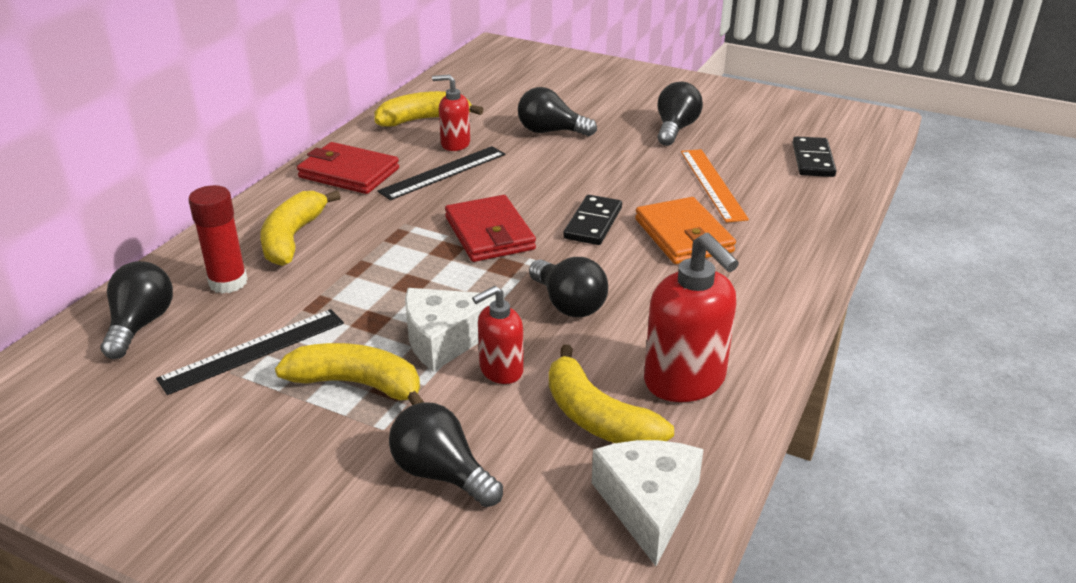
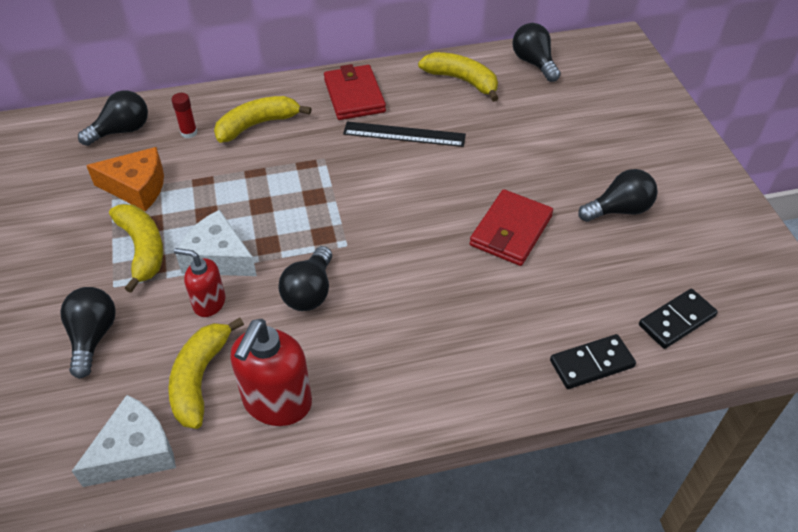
camera: 50 degrees right, 15 degrees up
(228, 282) = (189, 133): red glue stick -> red glue stick, size x0.62
(253, 350) = (137, 187): black ruler -> orange cheese
(455, 144) = (448, 115): red soap dispenser -> none
(489, 233) = (353, 203): red wallet -> red wallet (510, 231)
(550, 131) = (525, 148): black light bulb -> black light bulb (534, 63)
(593, 223) = (423, 245): black domino -> black domino (591, 363)
(683, 236) = (460, 303): orange wallet -> none
(712, 184) = (556, 279): orange ruler -> none

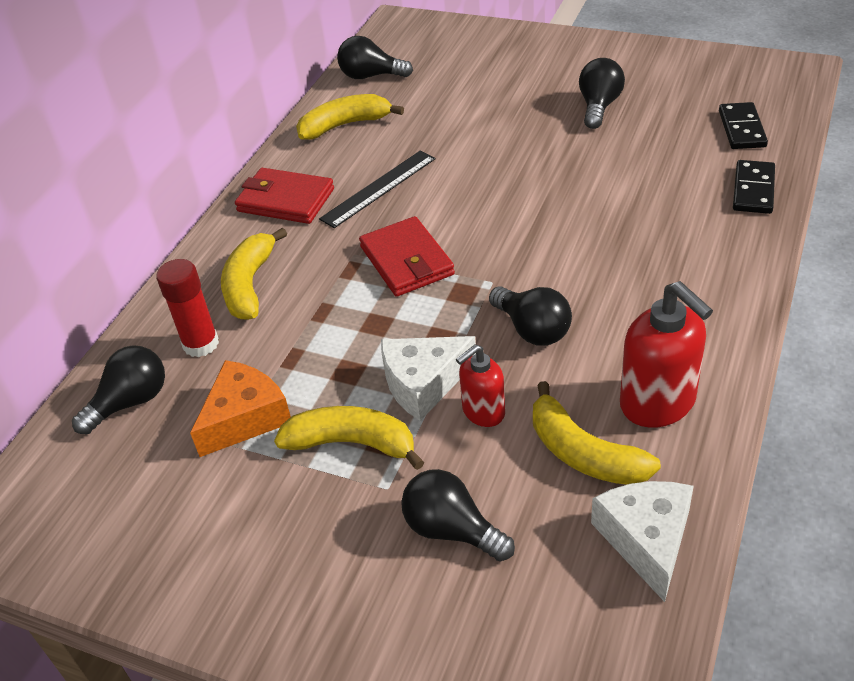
camera: 50 degrees left, 5 degrees down
(122, 131) = (130, 402): black light bulb -> black light bulb turned 45 degrees clockwise
(189, 133) = (201, 344): red glue stick -> red glue stick, size x1.63
(510, 231) = (568, 173): red wallet -> red wallet (406, 261)

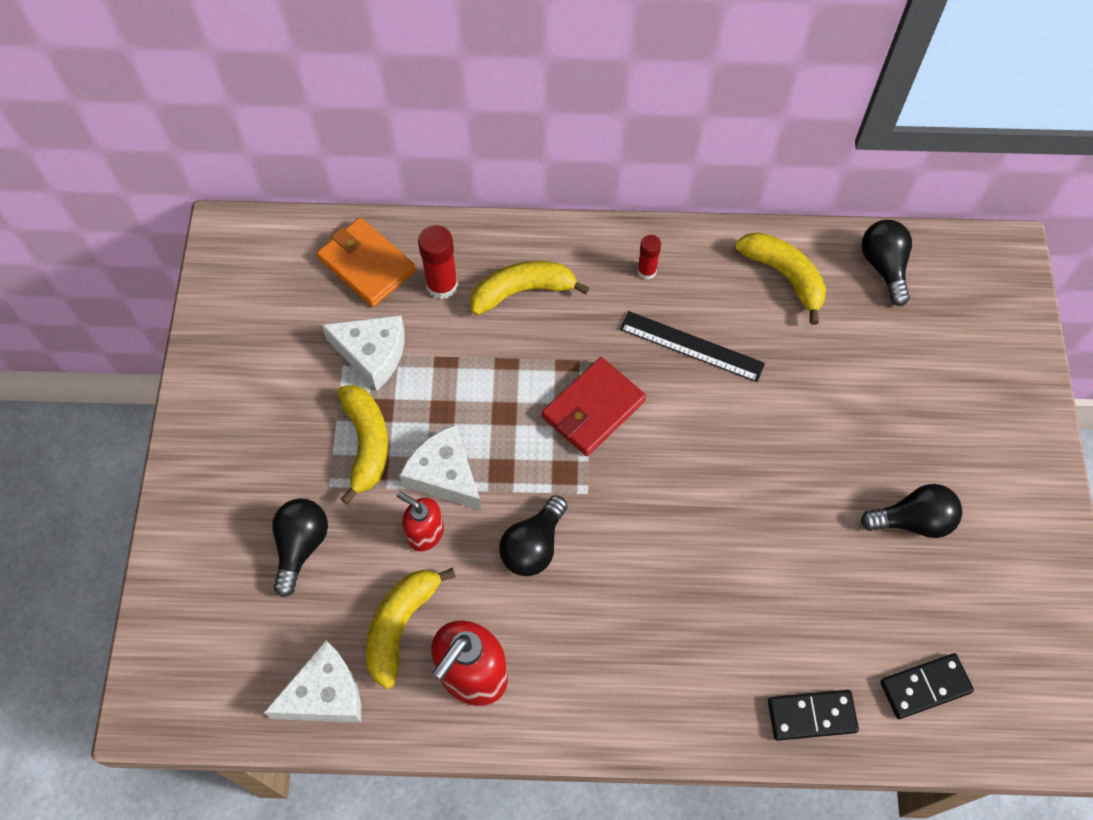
camera: 65 degrees right, 20 degrees up
(130, 402) = (367, 265): black light bulb -> orange wallet
(245, 418) = (372, 354): orange cheese -> white cheese
(285, 200) = (646, 271): red wallet -> red glue stick

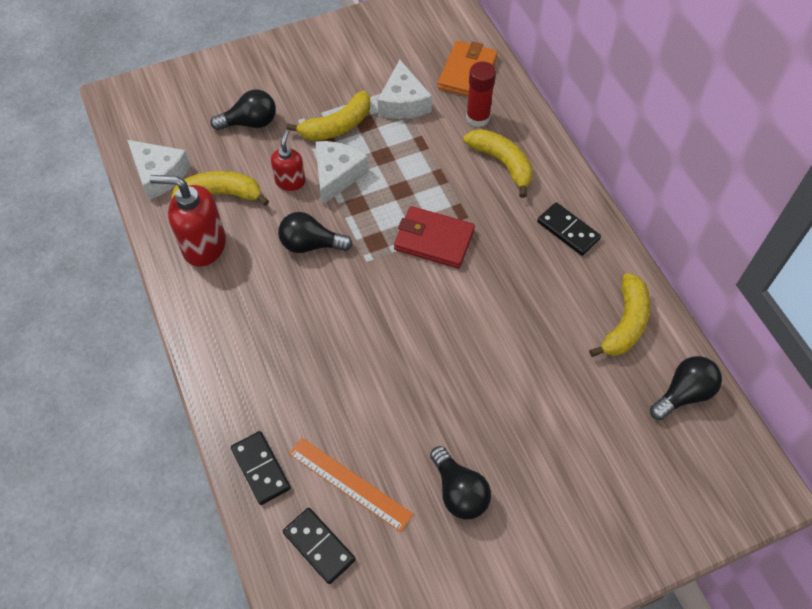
camera: 65 degrees right, 5 degrees down
(646, 271) = (568, 230): red glue stick -> black domino
(691, 346) = (522, 282): black ruler -> none
(864, 626) = (350, 483): none -> orange ruler

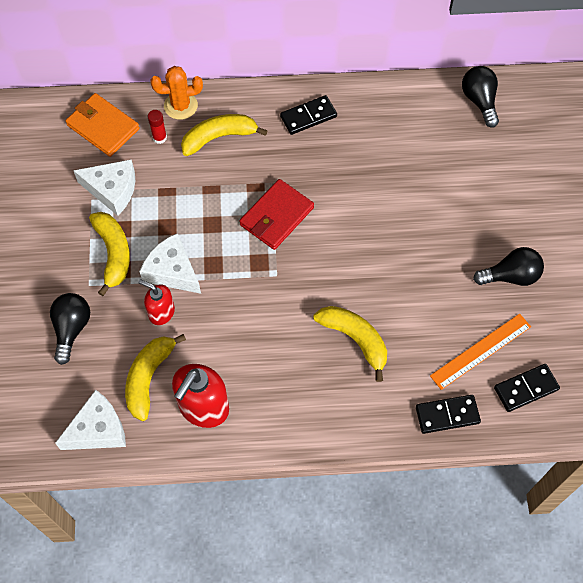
camera: 70 degrees left, 5 degrees up
(311, 244) = (240, 315): black light bulb -> none
(478, 117) = (159, 137): red glue stick -> red glue stick, size x0.62
(522, 121) = (180, 106): none -> orange cactus
(625, 323) = (408, 113): yellow banana -> yellow banana (355, 339)

